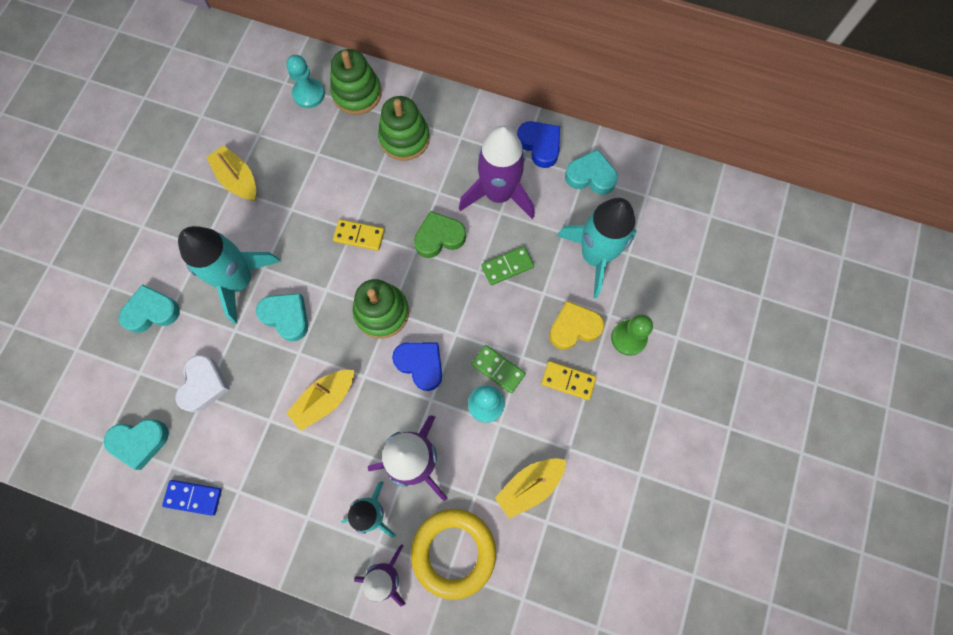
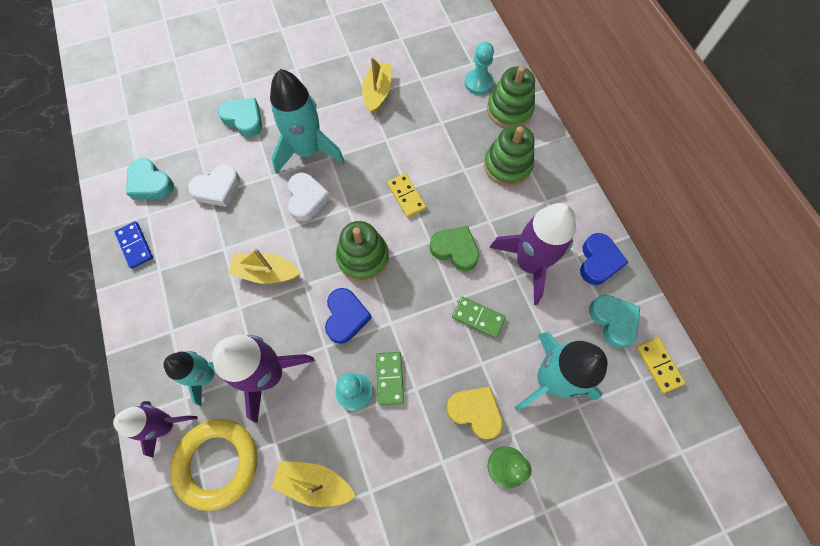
camera: 50 degrees right, 5 degrees down
(286, 317) = (306, 199): turquoise heart -> white heart
(568, 380) = (427, 443): yellow domino -> yellow domino (658, 365)

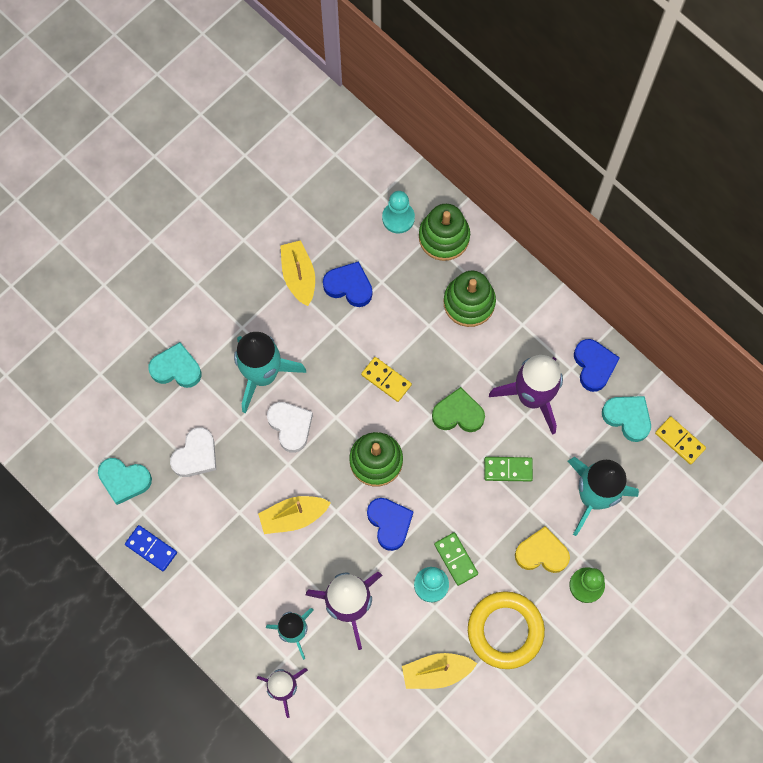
camera: 25 degrees left, 5 degrees up
(217, 463) = (347, 695): yellow ring -> yellow ring (505, 630)
(413, 115) = (349, 286): none -> blue heart

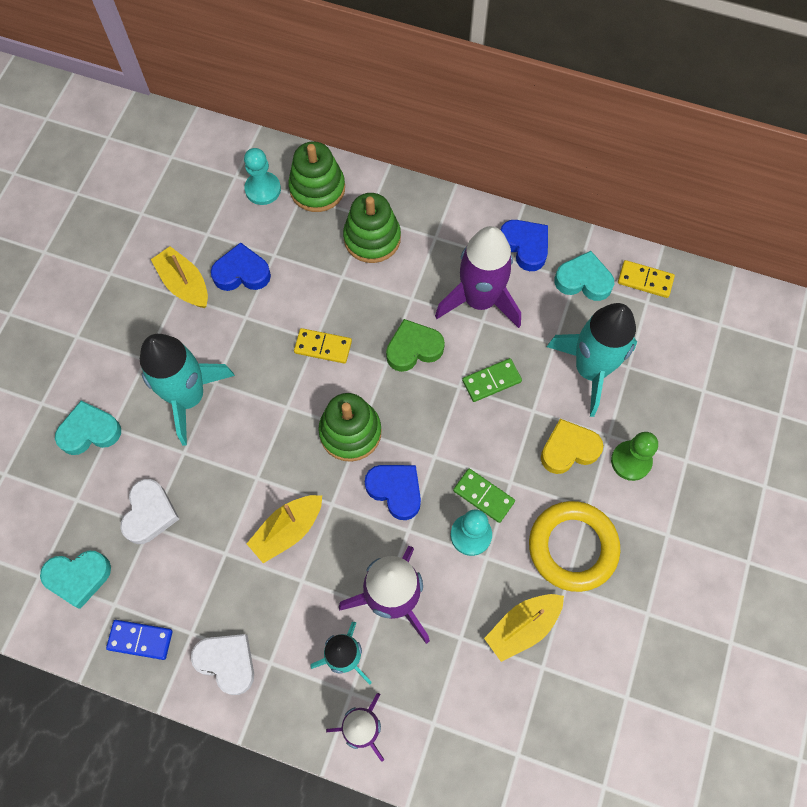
camera: 25 degrees left, 5 degrees down
(290, 426) = (242, 437): white heart -> white heart (227, 662)

